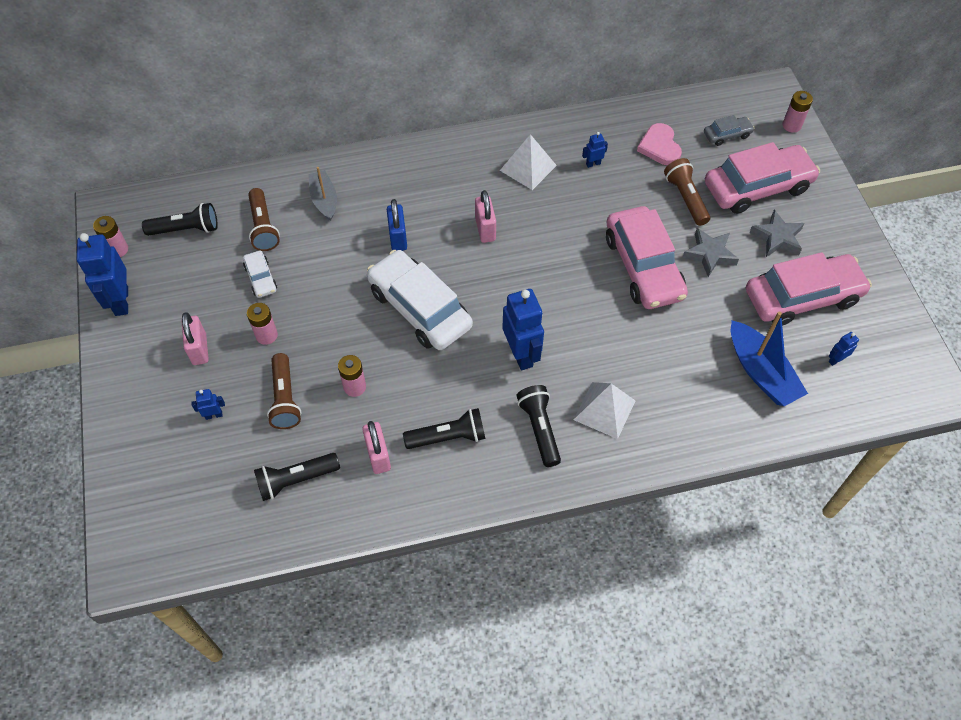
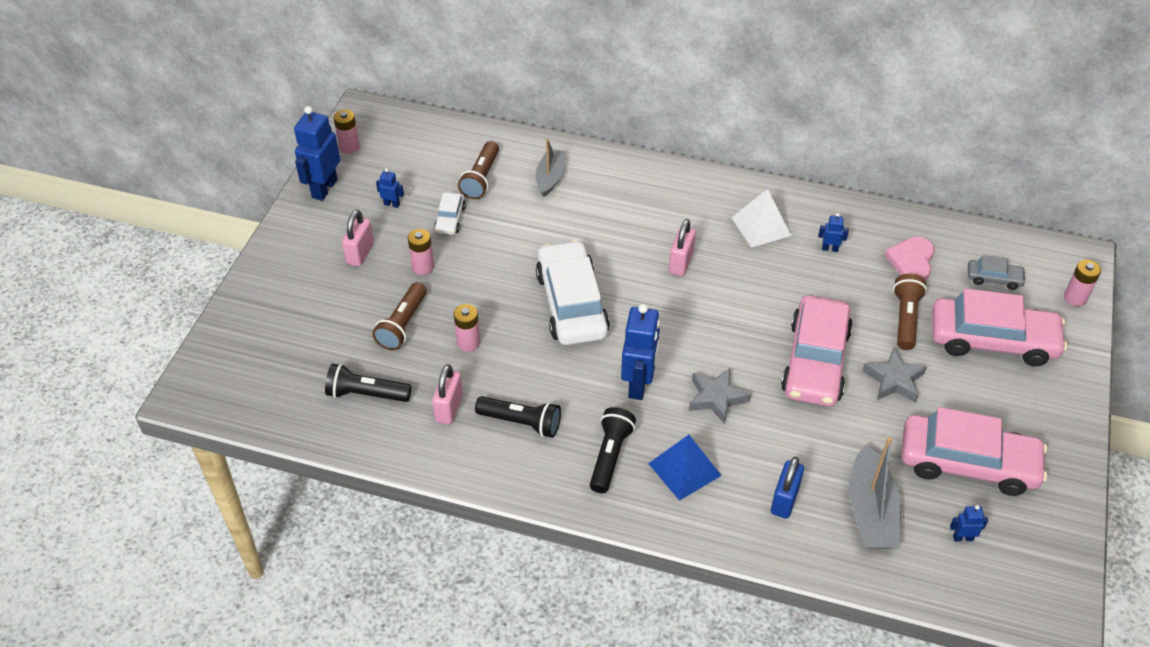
camera: 30 degrees right, 10 degrees down
(186, 229) = (415, 153): black flashlight -> none
(214, 415) = (336, 311): blue robot -> blue robot (392, 204)
(398, 238) = (594, 236): blue padlock -> blue padlock (784, 500)
(604, 410) = (684, 469): white pyramid -> blue pyramid
(761, 372) = (870, 511): blue boat -> grey boat
(777, 238) = (980, 396): grey star -> grey star (716, 398)

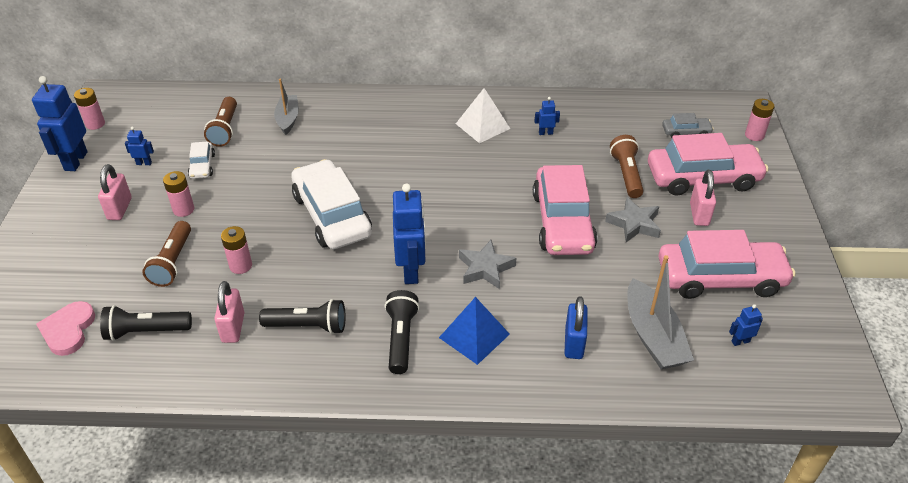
camera: 15 degrees left, 5 degrees down
(681, 263) = (422, 165): pink padlock -> pink padlock (699, 214)
(911, 261) = (615, 130): pink heart -> pink heart (68, 330)

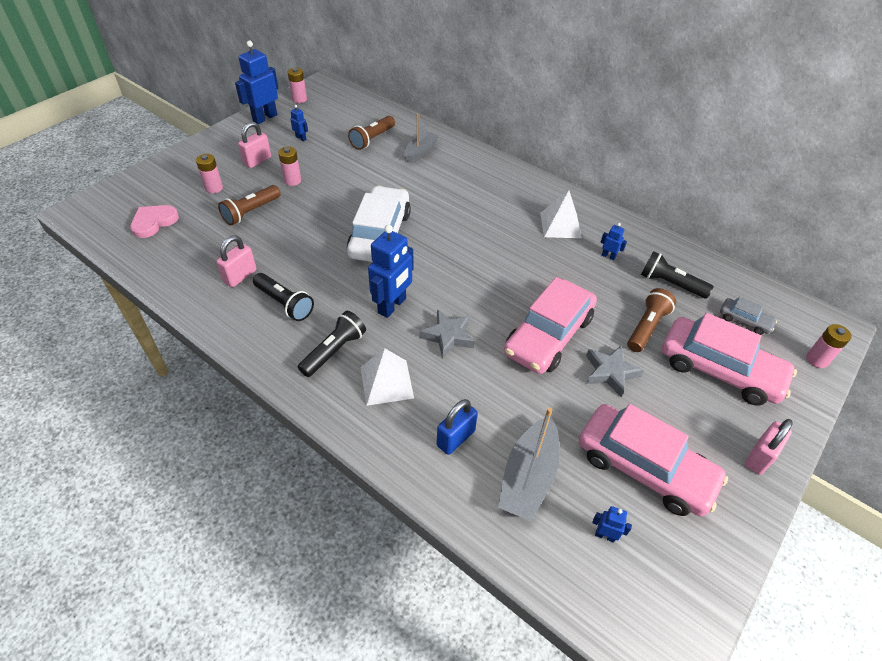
camera: 35 degrees right, 5 degrees up
(146, 331) = (191, 248): black flashlight -> black flashlight (670, 284)
(202, 166) = (333, 157): white car -> none
(240, 266) = (287, 237): pink battery -> pink battery (214, 188)
(474, 335) = (386, 382): blue pyramid -> white pyramid
(699, 214) = (682, 399): pink padlock -> pink padlock (759, 457)

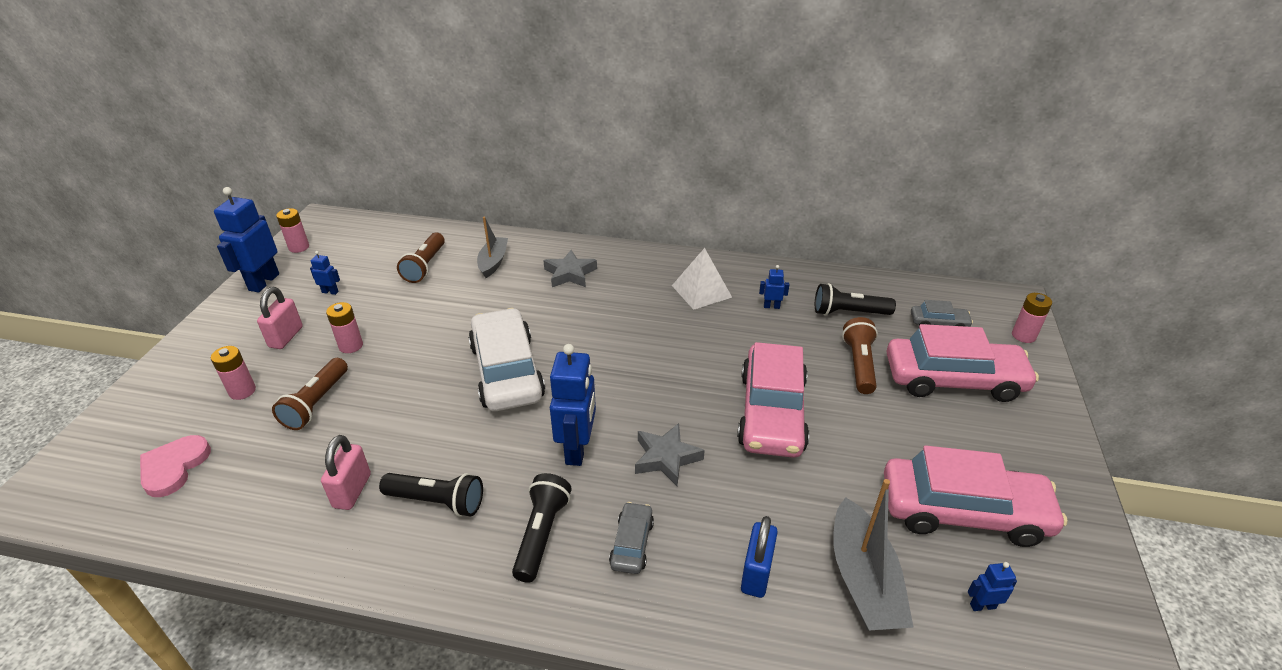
camera: 25 degrees left, 10 degrees down
(386, 382) = (632, 543): white pyramid -> grey car
(610, 372) = (859, 426): grey star -> grey star (570, 274)
(759, 457) = (1050, 451): pink padlock -> none

